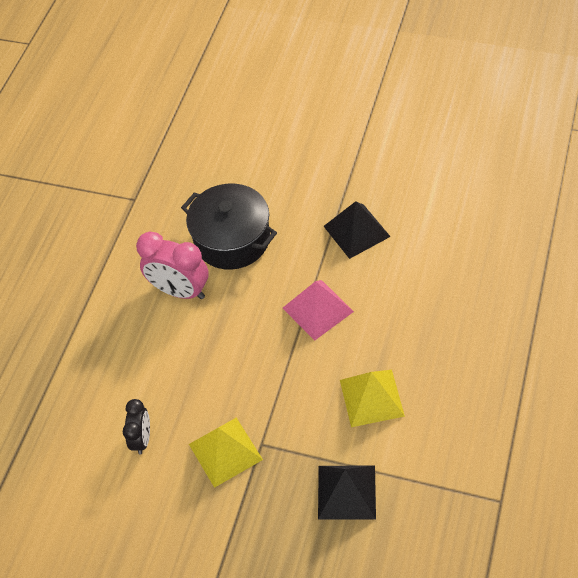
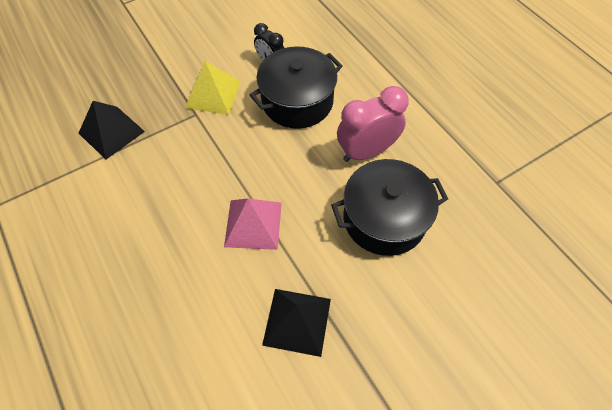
camera: 125 degrees right, 5 degrees up
(171, 378) = (297, 101): none -> black pot
(371, 398) = (147, 197): yellow pyramid -> none

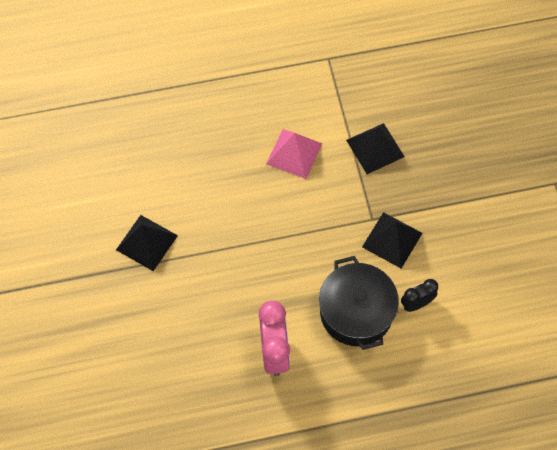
camera: 110 degrees right, 5 degrees up
(213, 94) = (392, 240): yellow pyramid -> black pyramid
(253, 224) = (238, 235): pink pyramid -> pink pyramid (294, 153)
(384, 219) = (201, 338): black pot -> none

